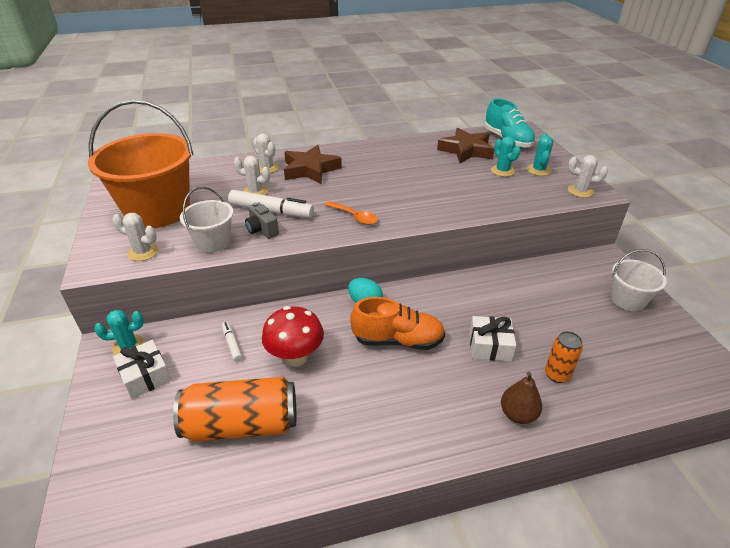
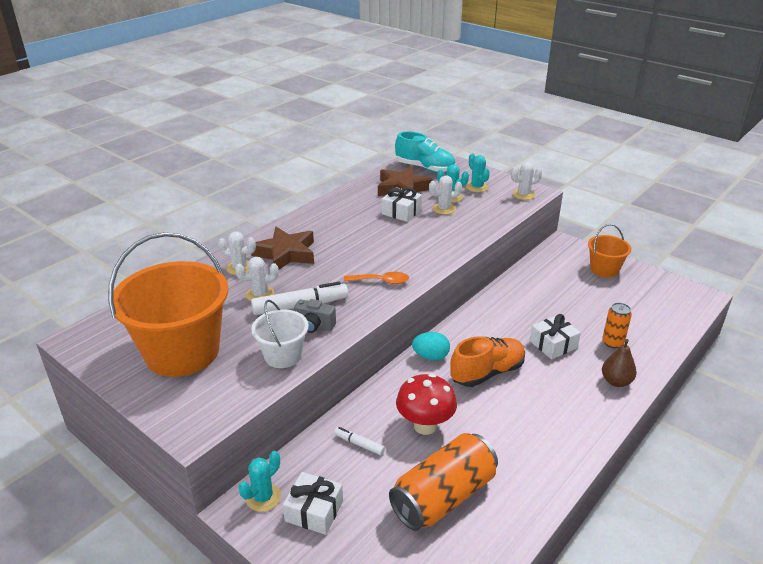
camera: 35 degrees left, 5 degrees down
(143, 252) = (225, 395): white cactus -> white cactus (444, 209)
(441, 168) = (401, 212): none -> white gift
(628, 300) = (604, 269): white bucket -> orange bucket

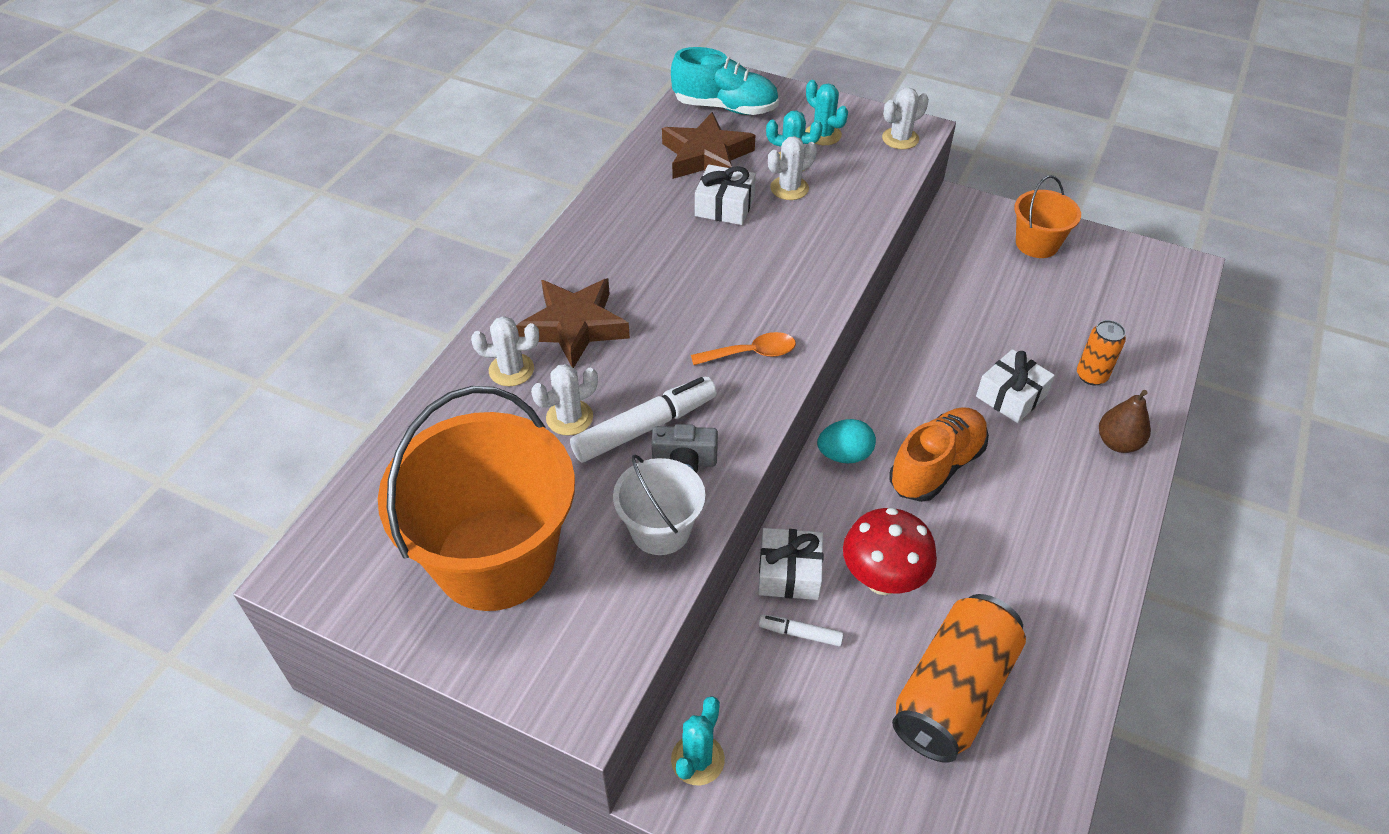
camera: 15 degrees left, 15 degrees up
(314, 511) = (781, 763): white gift -> white gift (789, 573)

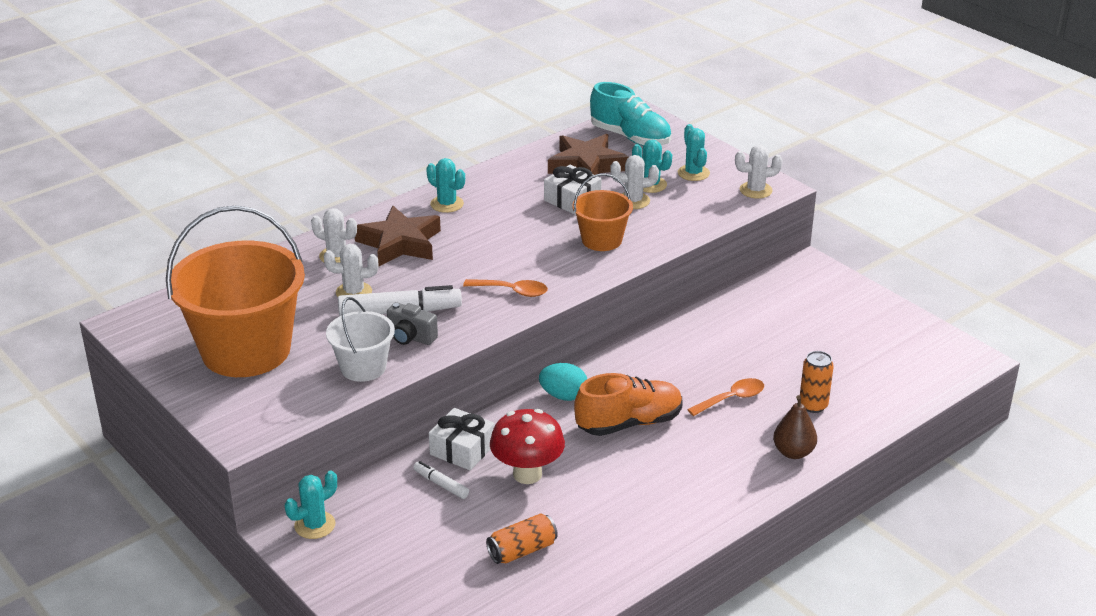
camera: 25 degrees right, 15 degrees down
(590, 254) = (447, 204): none -> turquoise cactus
(953, 692) = (522, 550): orange can -> orange can, size x0.52
(1011, 396) = (731, 399): white gift -> orange spoon
(1037, 244) = (851, 308): orange bucket -> orange bucket (601, 240)

